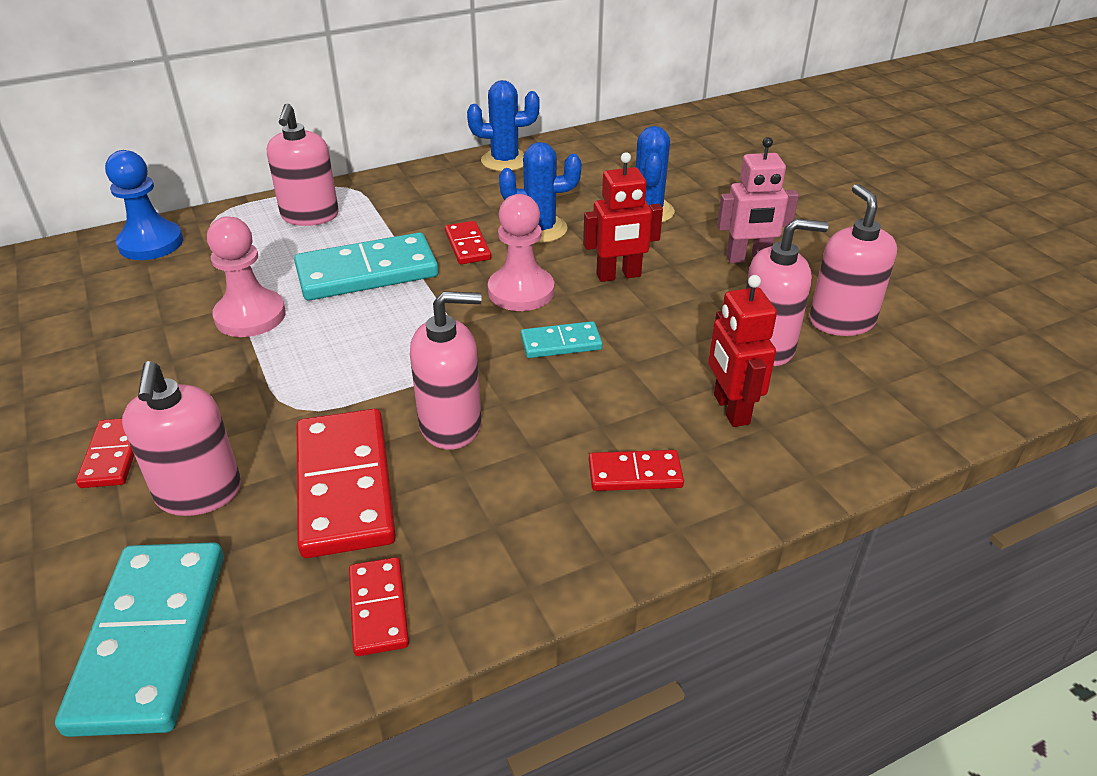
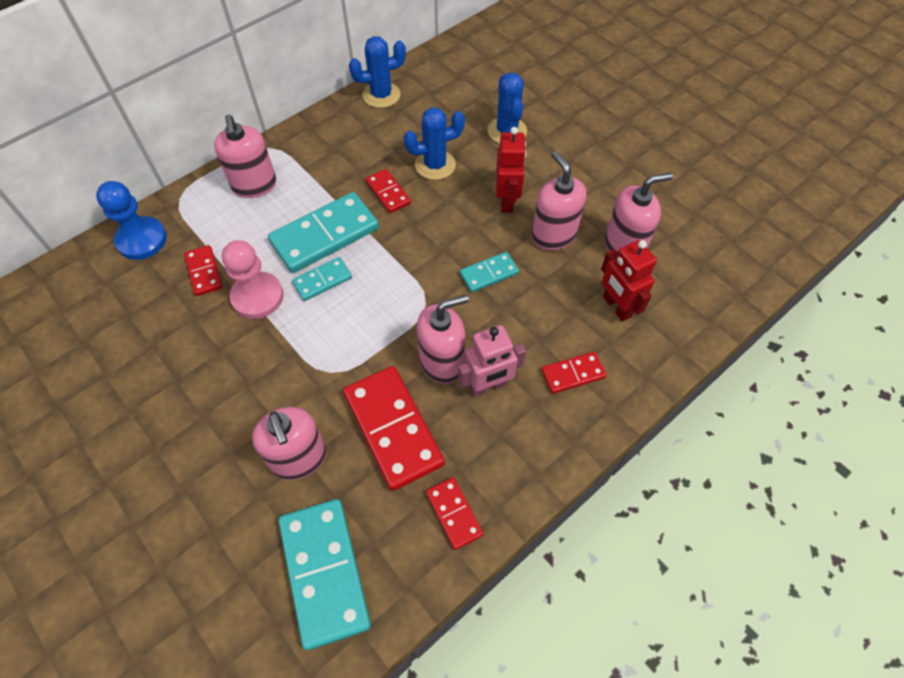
camera: 15 degrees left, 20 degrees up
(113, 455) = (223, 443): red domino -> red domino (204, 272)
(339, 314) = (322, 280): none -> turquoise domino
(521, 291) = (444, 231): pink pawn -> none
(618, 276) = (507, 201): red robot -> red robot turned 60 degrees counterclockwise
(748, 258) = (590, 165): pink robot -> pink robot (488, 386)
(841, 321) = (666, 213): pink soap dispenser -> pink soap dispenser (553, 235)

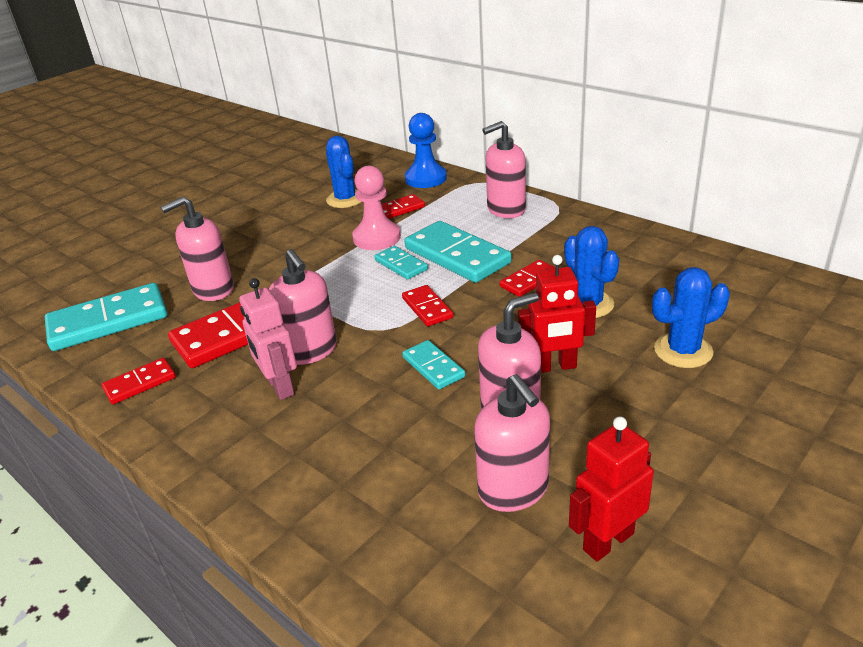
camera: 85 degrees right, 25 degrees down
(381, 95) = (679, 250): blue cactus -> blue cactus (345, 199)
(573, 374) = (294, 453): red domino -> red domino (427, 308)
(616, 307) = (402, 488): red robot -> red robot (607, 541)

